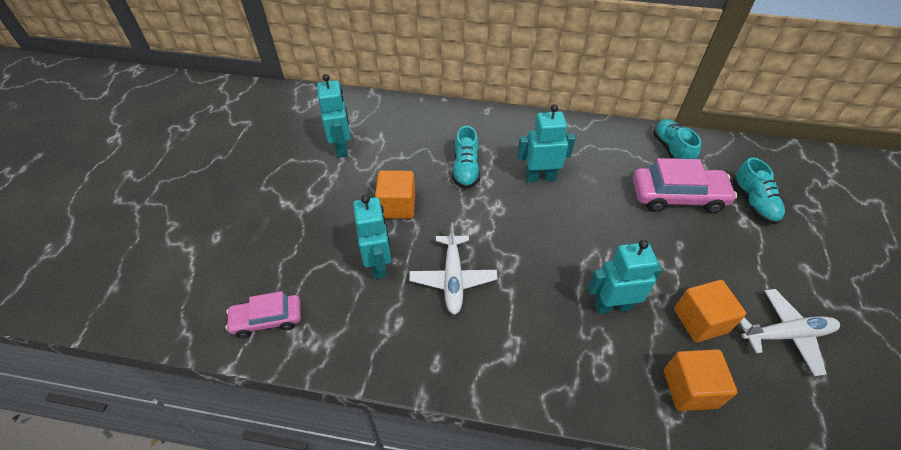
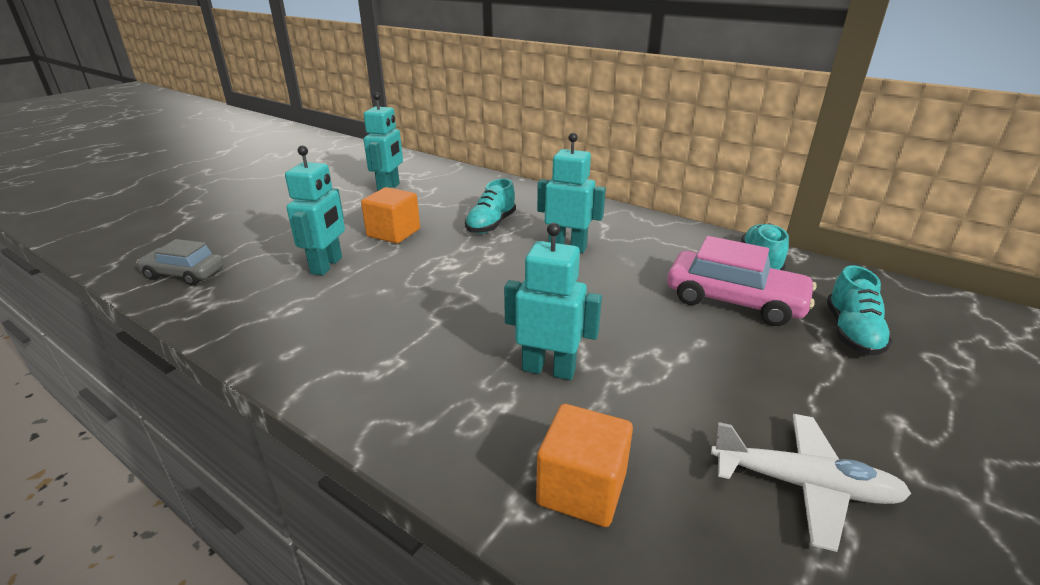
camera: 25 degrees right, 20 degrees down
(267, 320) = (184, 274): pink car -> grey car
(453, 279) = (386, 295): white plane -> none
(700, 321) = (664, 422): orange cube -> none

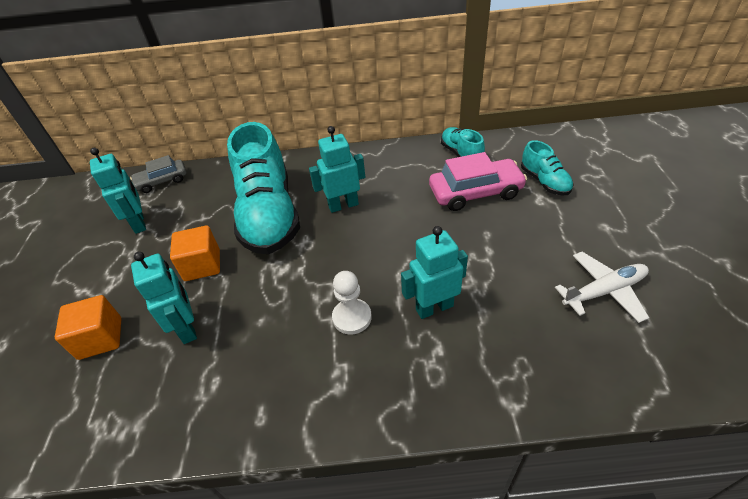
camera: 35 degrees left, 15 degrees up
(184, 274) = (64, 420): grey car -> grey car (162, 181)
(458, 330) = (352, 317): none -> white pawn
(491, 225) = (269, 215): turquoise shoe -> turquoise shoe, size x2.14
(582, 488) = (526, 368): orange cube -> orange cube (100, 338)

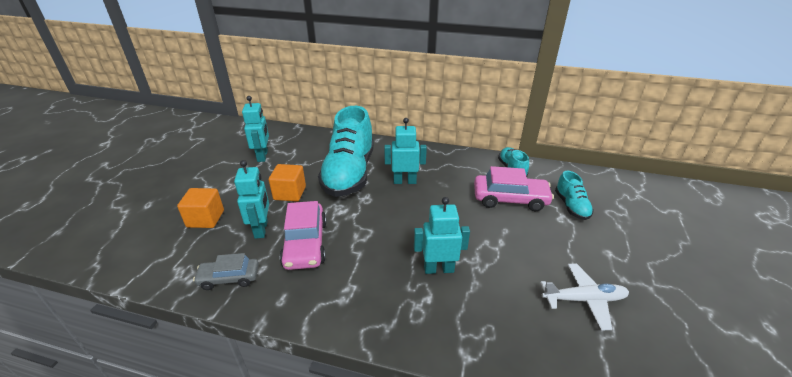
camera: 15 degrees right, 10 degrees down
(162, 181) = (289, 134): grey car -> grey car (229, 278)
(256, 329) = (305, 244): none -> pink car
(352, 317) = (375, 257): white pawn -> none

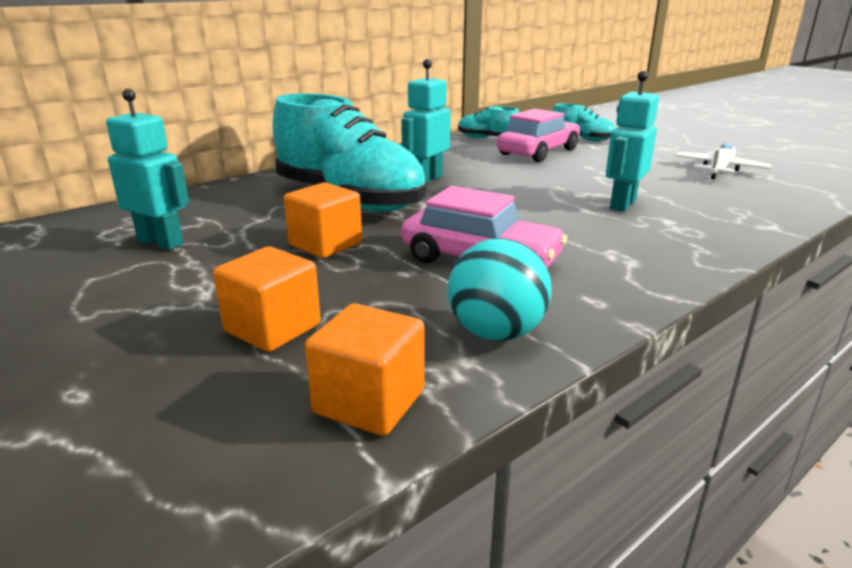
camera: 55 degrees left, 10 degrees down
(162, 266) = (369, 402): none -> orange cube
(229, 278) = (496, 333): grey car -> turquoise ball
(261, 229) = (393, 283): turquoise robot -> none

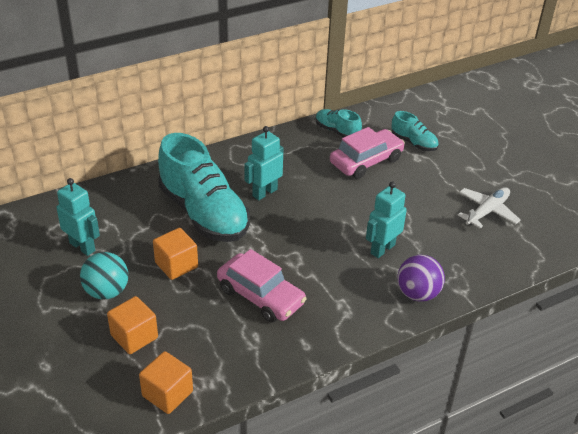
camera: 10 degrees right, 15 degrees up
(496, 333) = (241, 360): turquoise ball -> turquoise ball (106, 291)
(713, 234) = (417, 293): none -> purple ball

